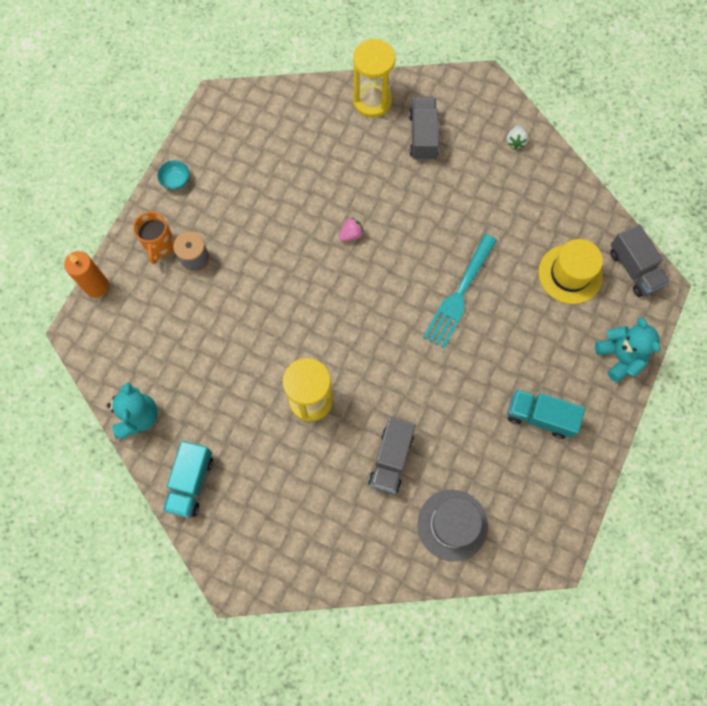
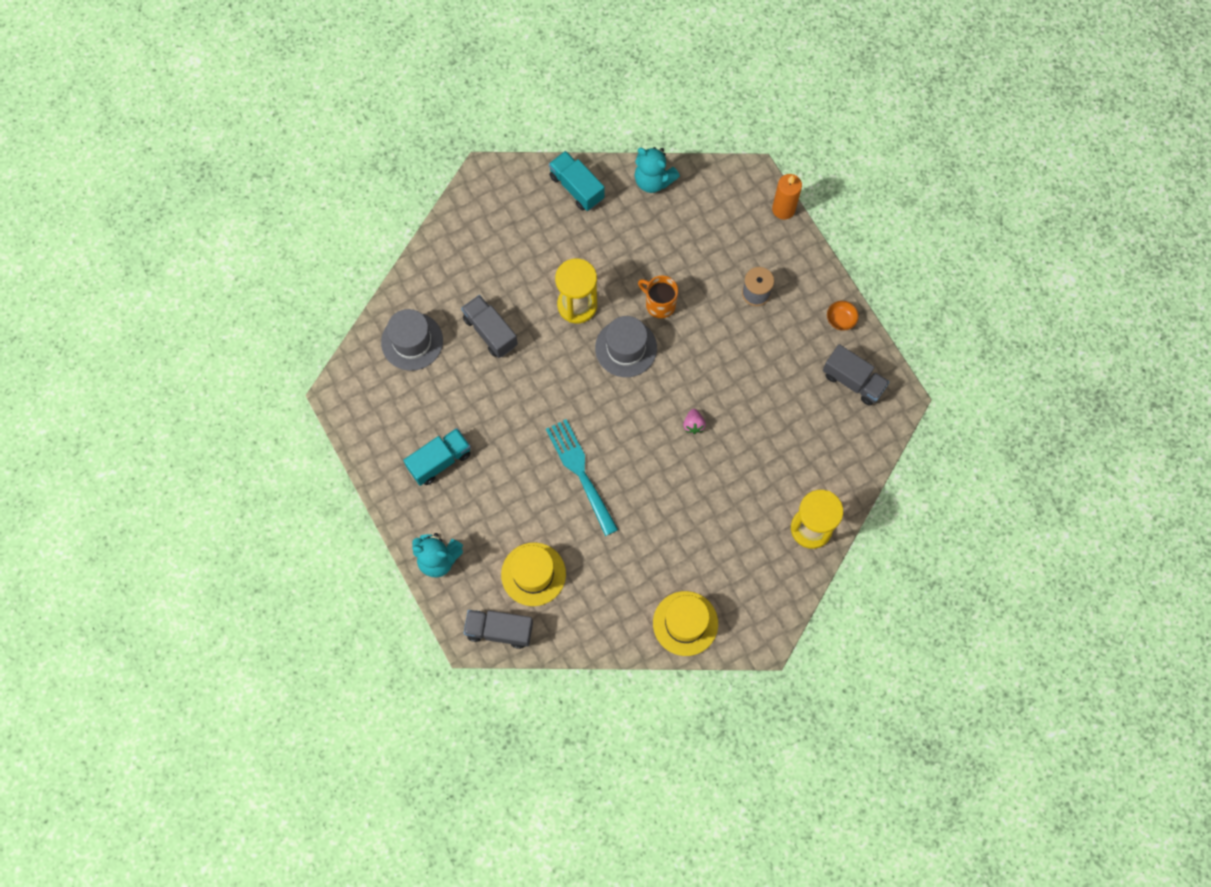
camera: 125 degrees right, 0 degrees up
(159, 245) = (788, 273): orange mug -> orange mug (659, 304)
(176, 181) = (840, 320): turquoise bowl -> orange bowl
(322, 331) = (626, 348): none -> grey hat
(423, 136) = (745, 547): grey truck -> grey truck (853, 381)
(515, 141) = (685, 623): white strawberry -> yellow hat

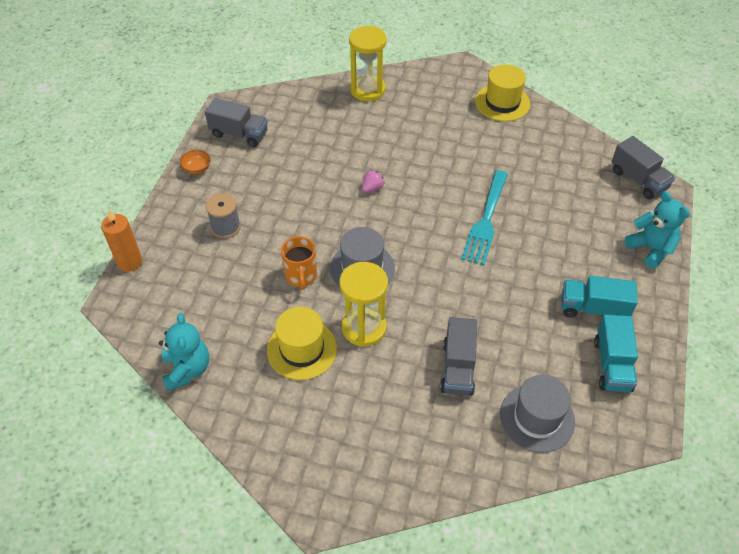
camera: 135 degrees left, 20 degrees down
(533, 574) = (582, 191): yellow hat -> yellow hat (302, 349)
(576, 187) = (253, 422): turquoise truck -> turquoise truck (612, 365)
(853, 381) = (239, 134): grey truck -> grey truck turned 120 degrees clockwise

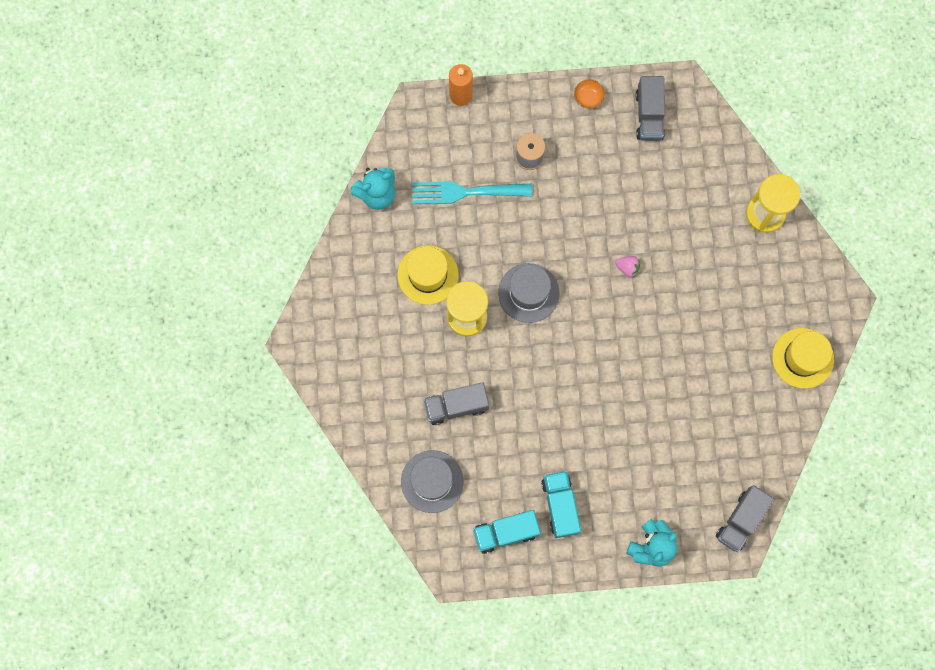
camera: 70 degrees right, 25 degrees up
(301, 276) = (500, 244): orange mug -> none
(486, 221) = (627, 385): turquoise fork -> turquoise fork (465, 192)

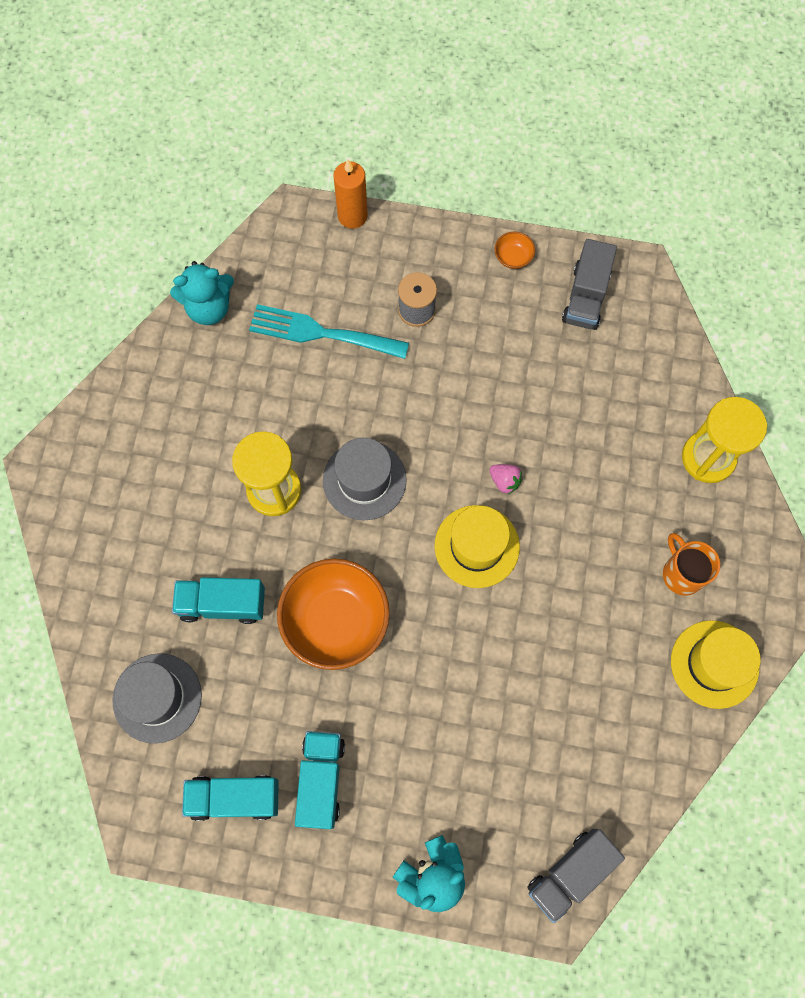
camera: 15 degrees right, 5 degrees down
(428, 275) = (240, 423): yellow hat -> yellow hat (477, 546)
(456, 406) = (222, 604): grey truck -> turquoise truck
(538, 397) = (335, 621): none -> orange bowl
(766, 301) = (682, 573): none -> orange mug

